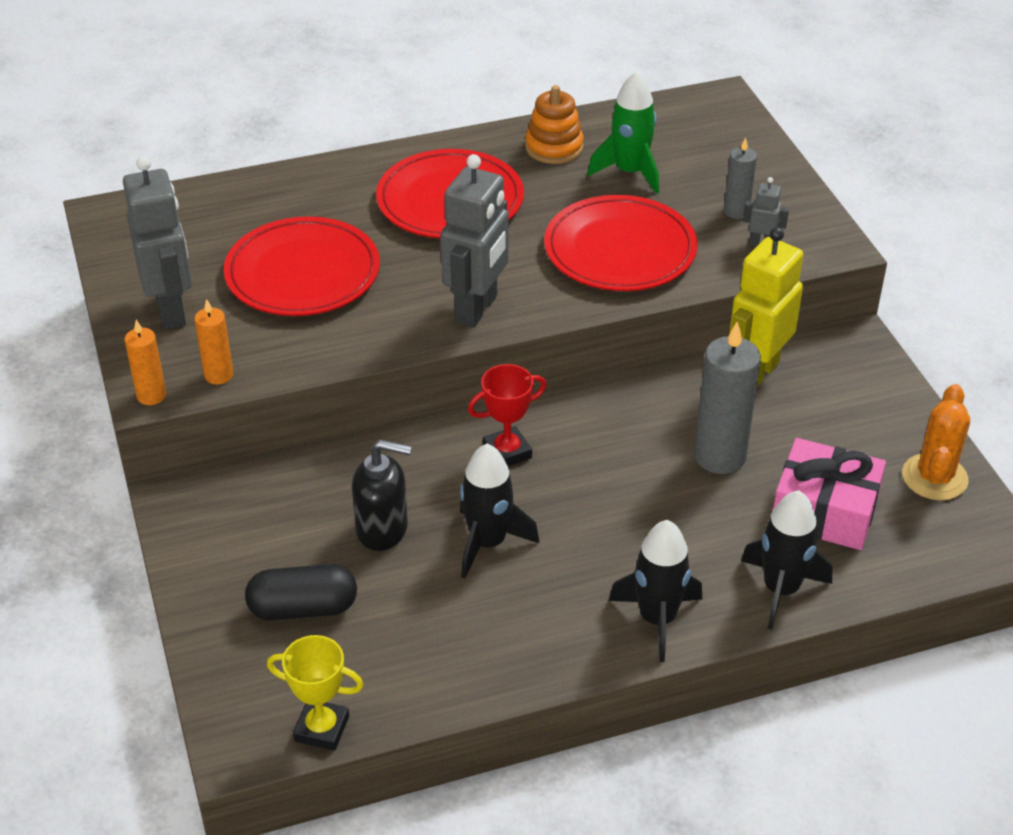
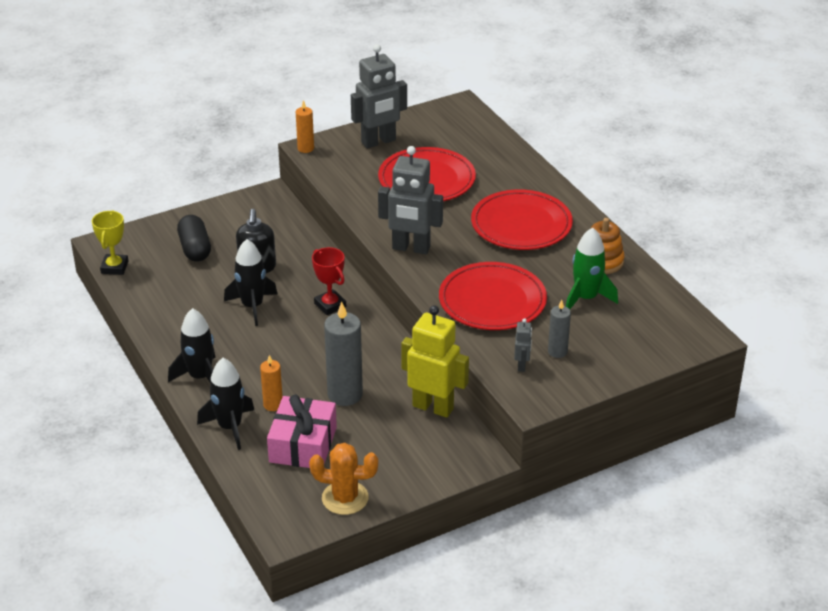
camera: 80 degrees right, 5 degrees down
(219, 375) = (327, 166): orange candle -> orange candle (273, 405)

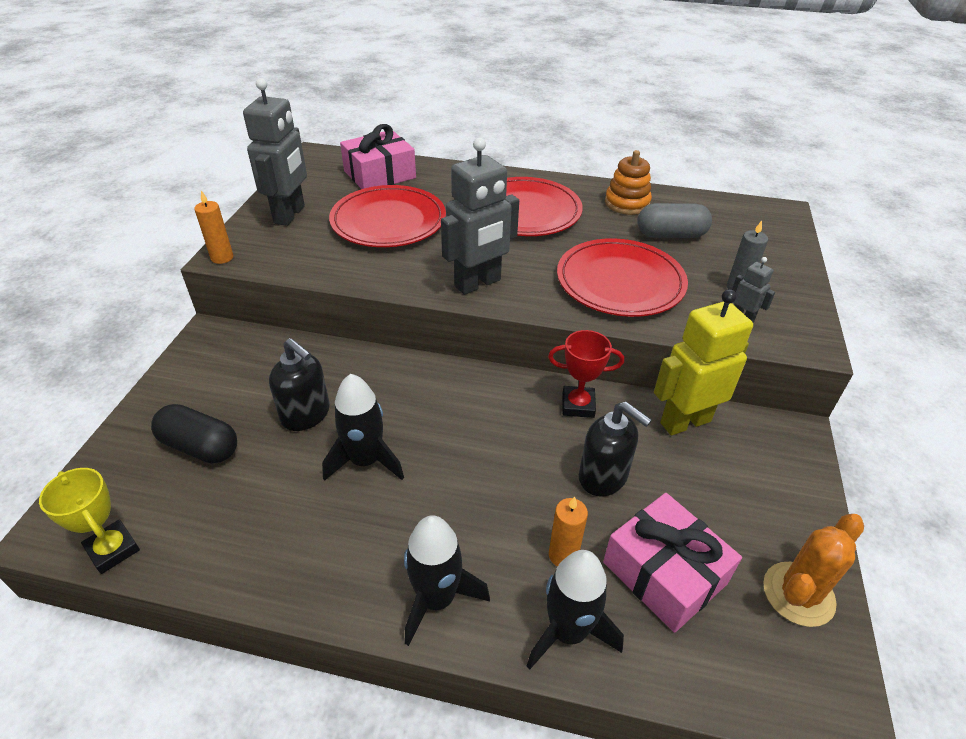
camera: 50 degrees left, 5 degrees up
(330, 305) = (441, 398): red trophy -> red trophy (578, 405)
(345, 394) = (603, 477): grey candle -> black soap dispenser
(475, 144) = (380, 174): none -> pink gift
(586, 298) = (670, 235): green rocket -> grey capsule

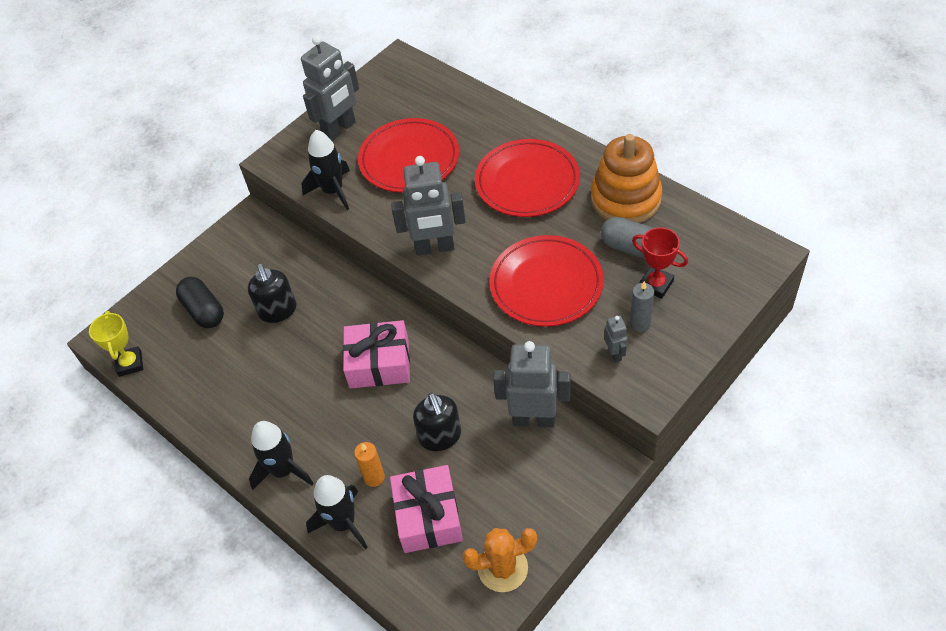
camera: 35 degrees right, 10 degrees up
(222, 258) = (270, 161): orange candle -> none
(365, 461) = (295, 361): black rocket -> black rocket (333, 191)
(380, 174) = (435, 100): pink gift -> pink gift (379, 363)
(578, 405) = (465, 374): red trophy -> red trophy (656, 284)
(627, 203) = (625, 199): orange stacking toy -> orange stacking toy, size x1.59
(685, 421) = (534, 419): yellow robot -> grey robot

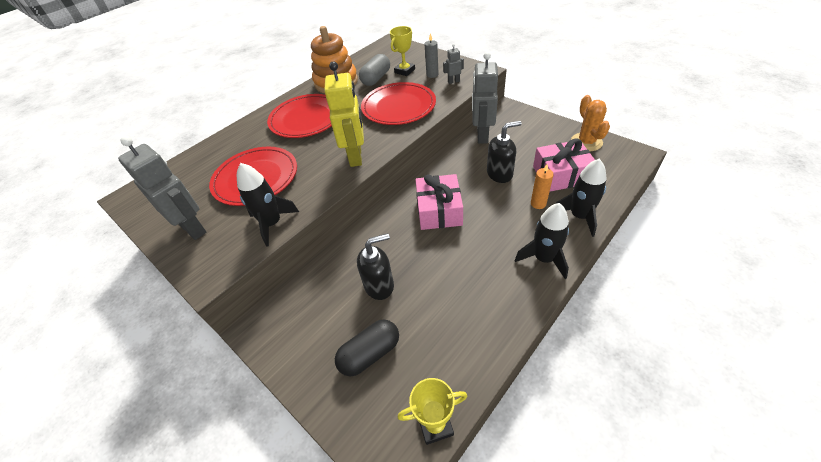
camera: 90 degrees left, 5 degrees down
(435, 248) = (356, 157): grey robot -> yellow robot
(656, 284) = (404, 71): red trophy -> yellow trophy

